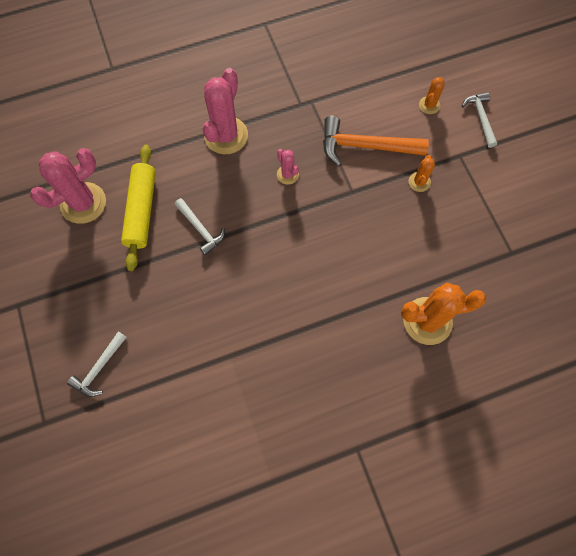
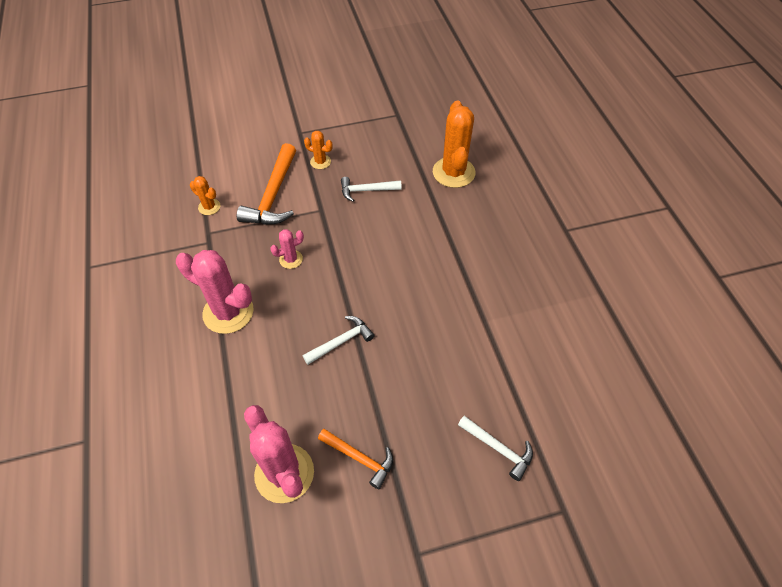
camera: 85 degrees left, 15 degrees down
(93, 256) = (360, 458): none -> orange hammer
(141, 211) = (307, 403): yellow rolling pin -> none
(429, 105) = (241, 145): orange cactus -> orange cactus (209, 207)
(480, 118) = (265, 115): white hammer -> white hammer (366, 190)

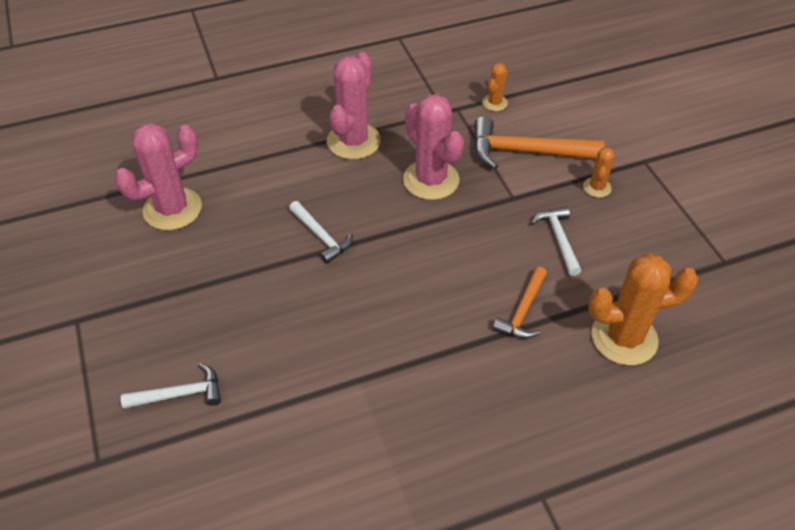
camera: 85 degrees right, 5 degrees down
(291, 259) = (431, 180): pink cactus -> pink cactus, size x2.02
(360, 458) = (181, 265): orange hammer -> orange hammer (522, 311)
(498, 449) = (180, 394): white hammer -> white hammer turned 135 degrees counterclockwise

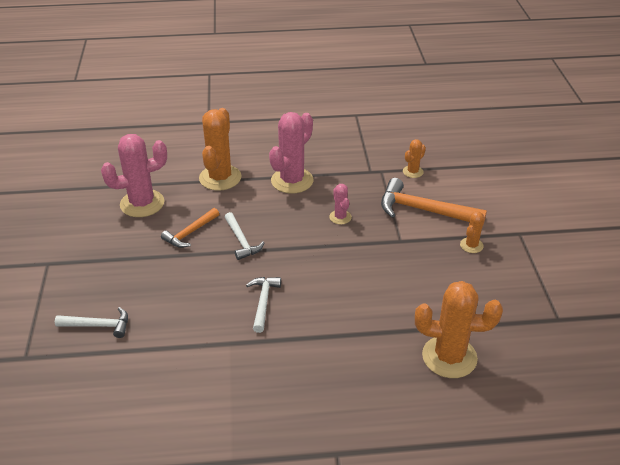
camera: 15 degrees right, 10 degrees down
(261, 154) = (220, 178): none -> orange cactus
(431, 180) = (340, 217): pink cactus -> pink cactus, size x0.49
(522, 311) = (375, 322): orange hammer -> orange hammer (190, 233)
(558, 239) = (425, 276): white hammer -> white hammer (263, 302)

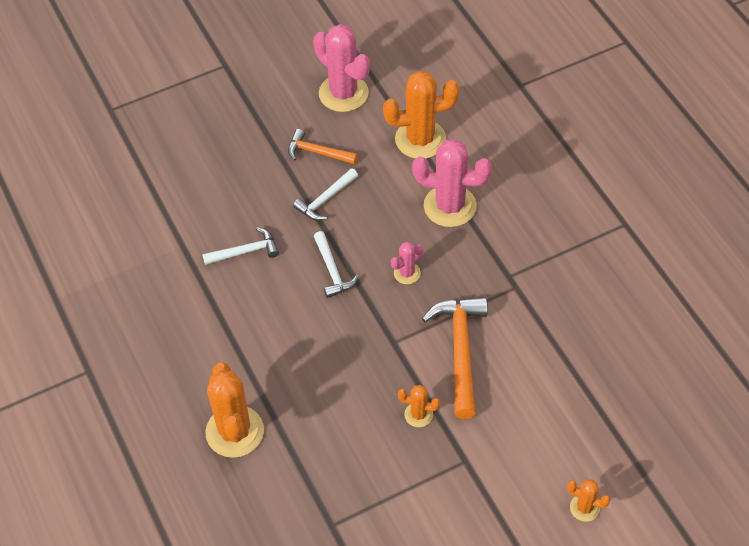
camera: 70 degrees right, 15 degrees up
(98, 325) = (165, 140): white hammer -> white hammer (332, 271)
(413, 172) = (532, 320): orange cactus -> orange cactus (584, 508)

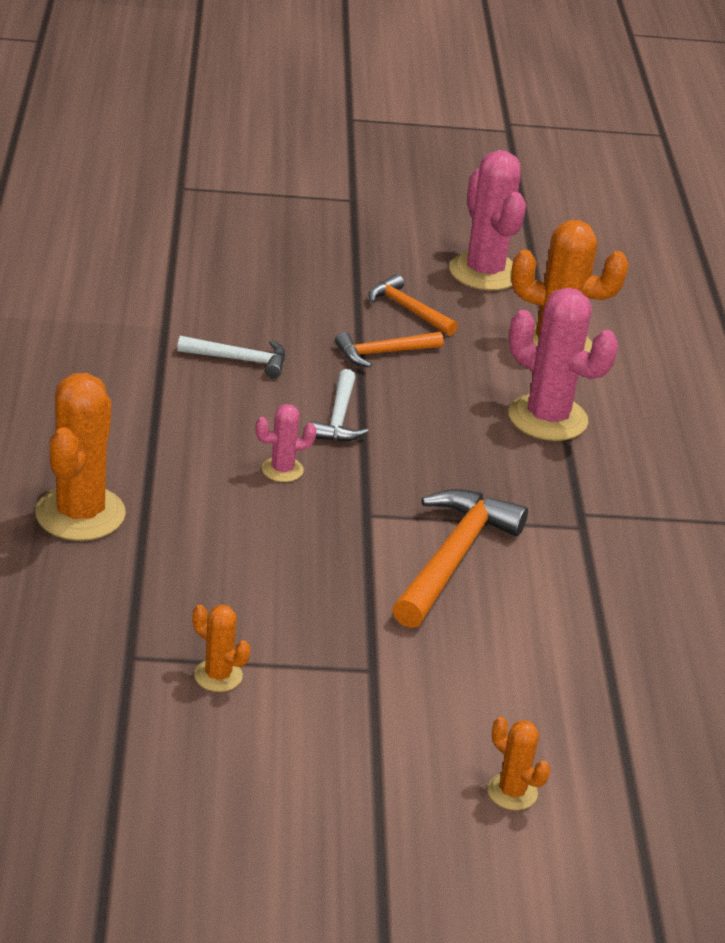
camera: 20 degrees right, 20 degrees down
(325, 200) = (383, 353): white hammer -> orange hammer
(407, 273) = (438, 457): pink cactus -> pink cactus (282, 470)
(418, 414) = (343, 596): orange cactus -> orange cactus (218, 676)

